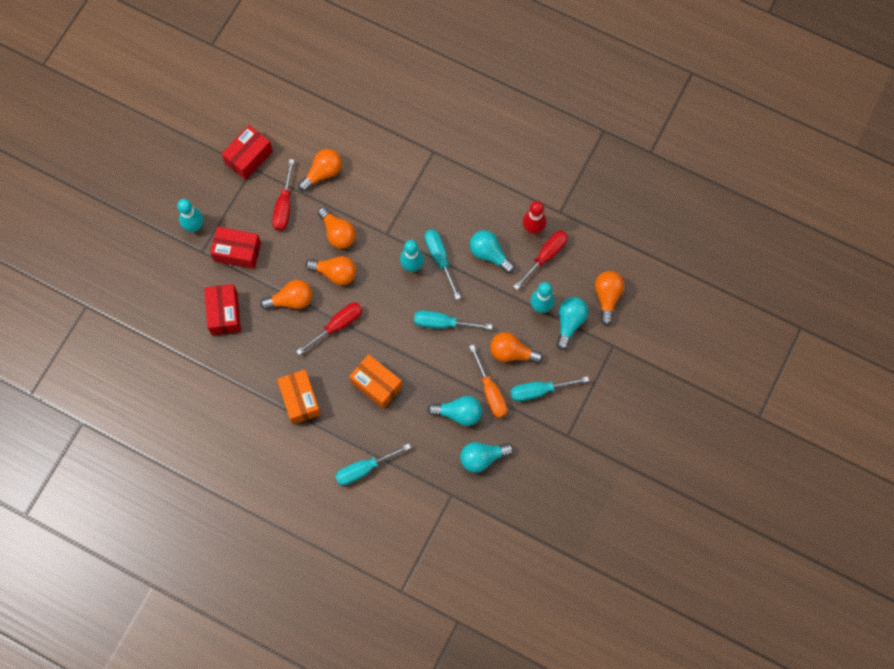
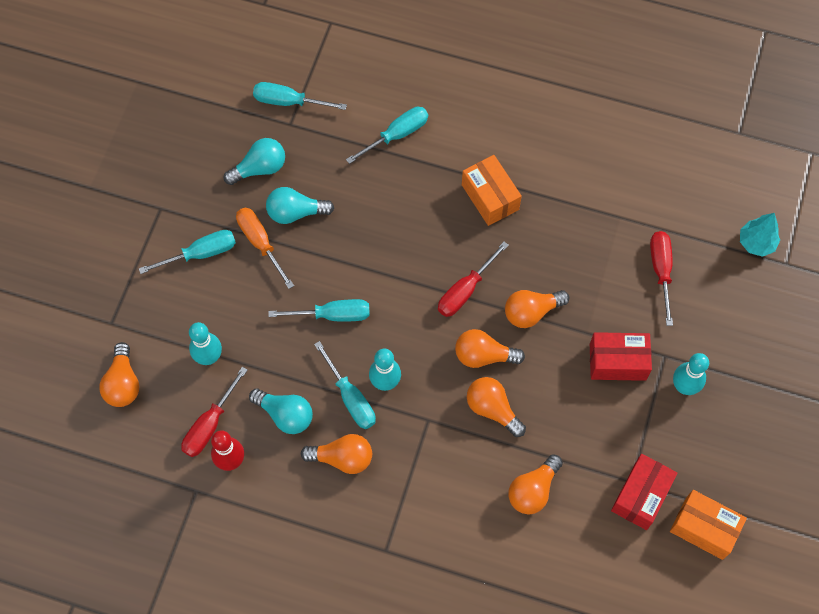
camera: 170 degrees right, 5 degrees down
(102, 326) = (756, 243): none -> turquoise tree
(224, 313) = (611, 282): red box -> none
(284, 206) = (573, 434): red screwdriver -> red screwdriver (661, 271)
(376, 384) = (402, 229): orange box -> orange box (704, 528)
(449, 517) = (289, 102): none -> turquoise screwdriver
(512, 353) = (240, 293): orange light bulb -> orange light bulb (342, 458)
(569, 323) = (170, 342): turquoise light bulb -> none

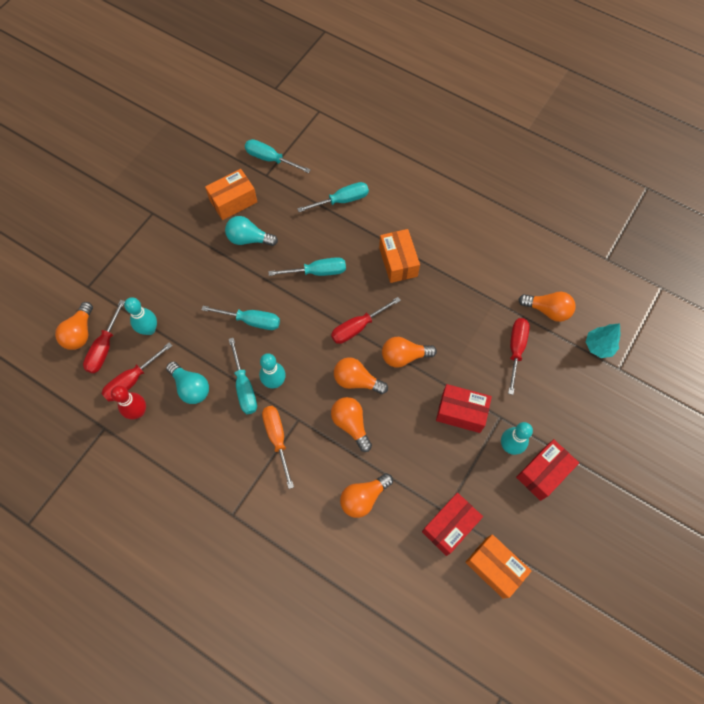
camera: 15 degrees right, 0 degrees up
(161, 393) = (104, 347): none -> red screwdriver
(200, 254) = (169, 252): turquoise screwdriver -> turquoise screwdriver (317, 272)
(259, 168) = (233, 201): turquoise light bulb -> orange box
(260, 243) = (215, 255): orange screwdriver -> orange screwdriver (277, 439)
(342, 458) = (223, 432): orange light bulb -> orange light bulb (547, 310)
(730, 407) = (543, 473): none -> red box

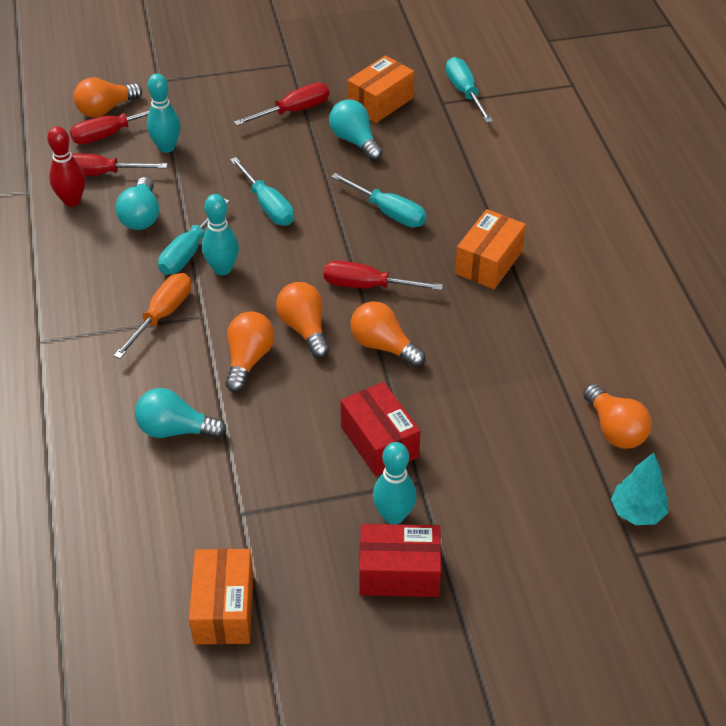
camera: 45 degrees right, 20 degrees down
(233, 201) = (380, 102): orange box -> orange box turned 60 degrees counterclockwise
(341, 200) = (496, 172): turquoise screwdriver -> none
(363, 498) = (176, 430): orange light bulb -> turquoise light bulb
(449, 526) = (228, 529): red box -> none
(515, 350) = (522, 436): red screwdriver -> red screwdriver (293, 111)

